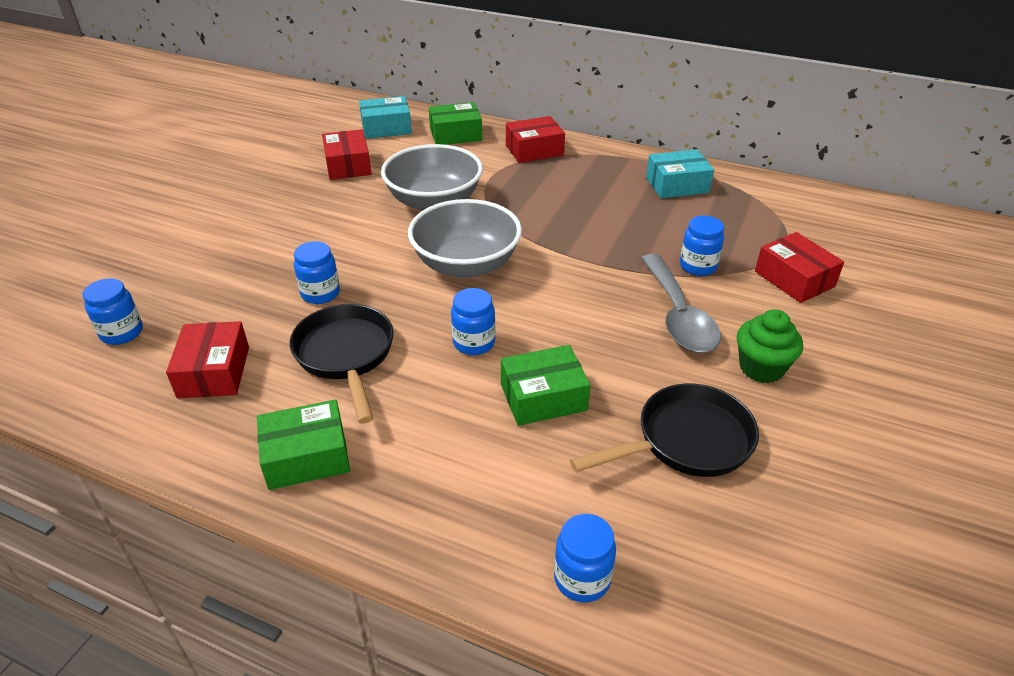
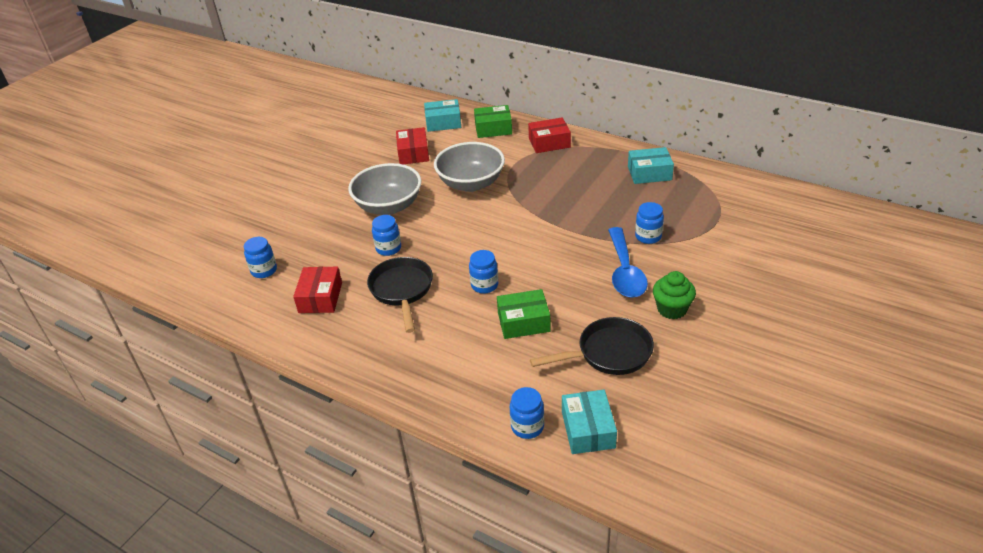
camera: 10 degrees right, 0 degrees up
(306, 457) = (374, 351): green box -> none
(466, 264) = (487, 231): grey bowl -> grey bowl (388, 206)
(678, 315) = (625, 271): grey spoon -> blue spoon
(685, 577) = (588, 429): none -> turquoise box
(794, 279) = (714, 248): red box -> none

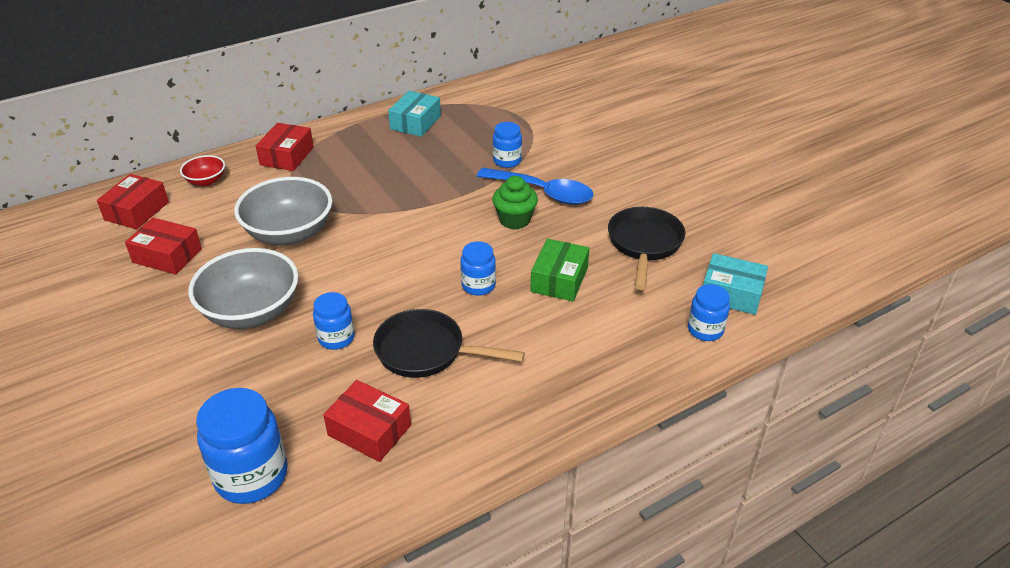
camera: 65 degrees left, 0 degrees up
(264, 270) = (251, 476): blue jar -> blue jar, size x1.71
(443, 123) = (137, 211): turquoise box -> red box
(493, 129) = (206, 181): green box -> red bowl
(672, 309) = (616, 189): green cupcake -> green cupcake (514, 220)

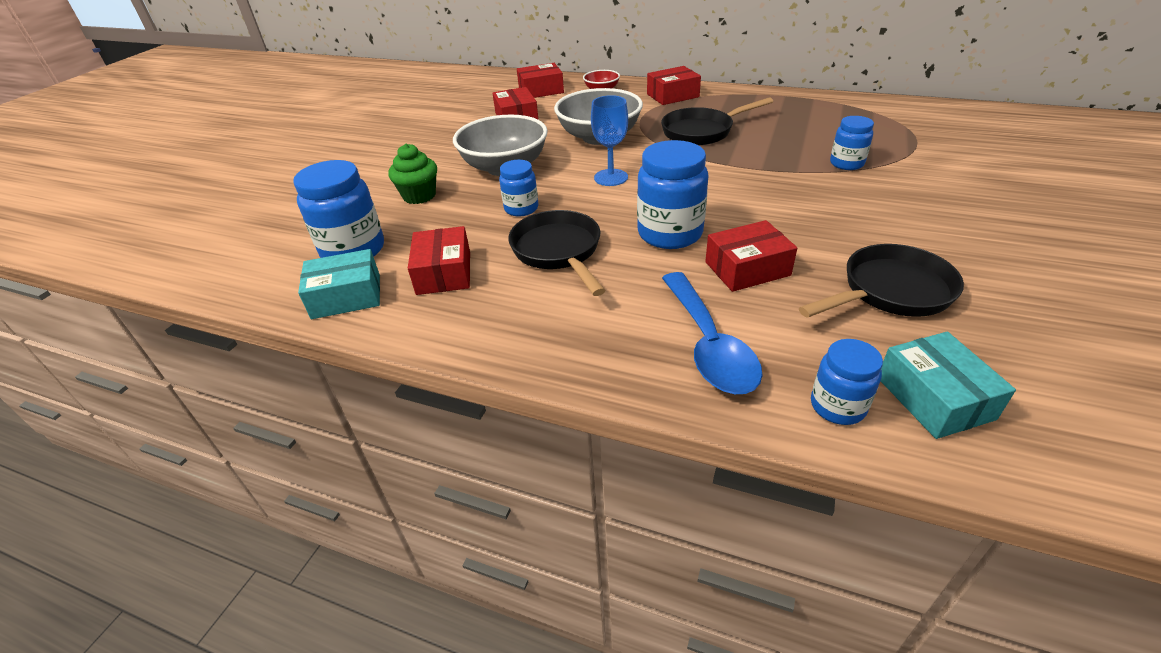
camera: 55 degrees right, 0 degrees up
(363, 266) = (611, 177): none -> blue goblet
(368, 182) = (702, 131): none -> black pan
(415, 122) = (804, 109): turquoise box -> turquoise box (346, 296)
(478, 285) = (670, 233): blue jar -> blue jar, size x1.71
(514, 220) = (781, 206): green cupcake -> green cupcake (419, 196)
(543, 192) = (844, 200): blue spoon -> blue spoon (709, 345)
(559, 279) = (747, 268): green box -> red box

